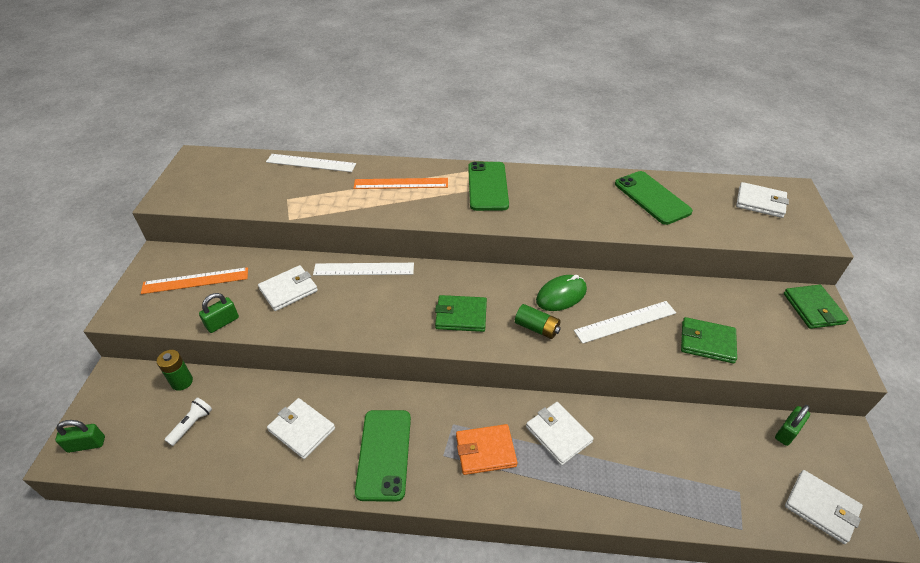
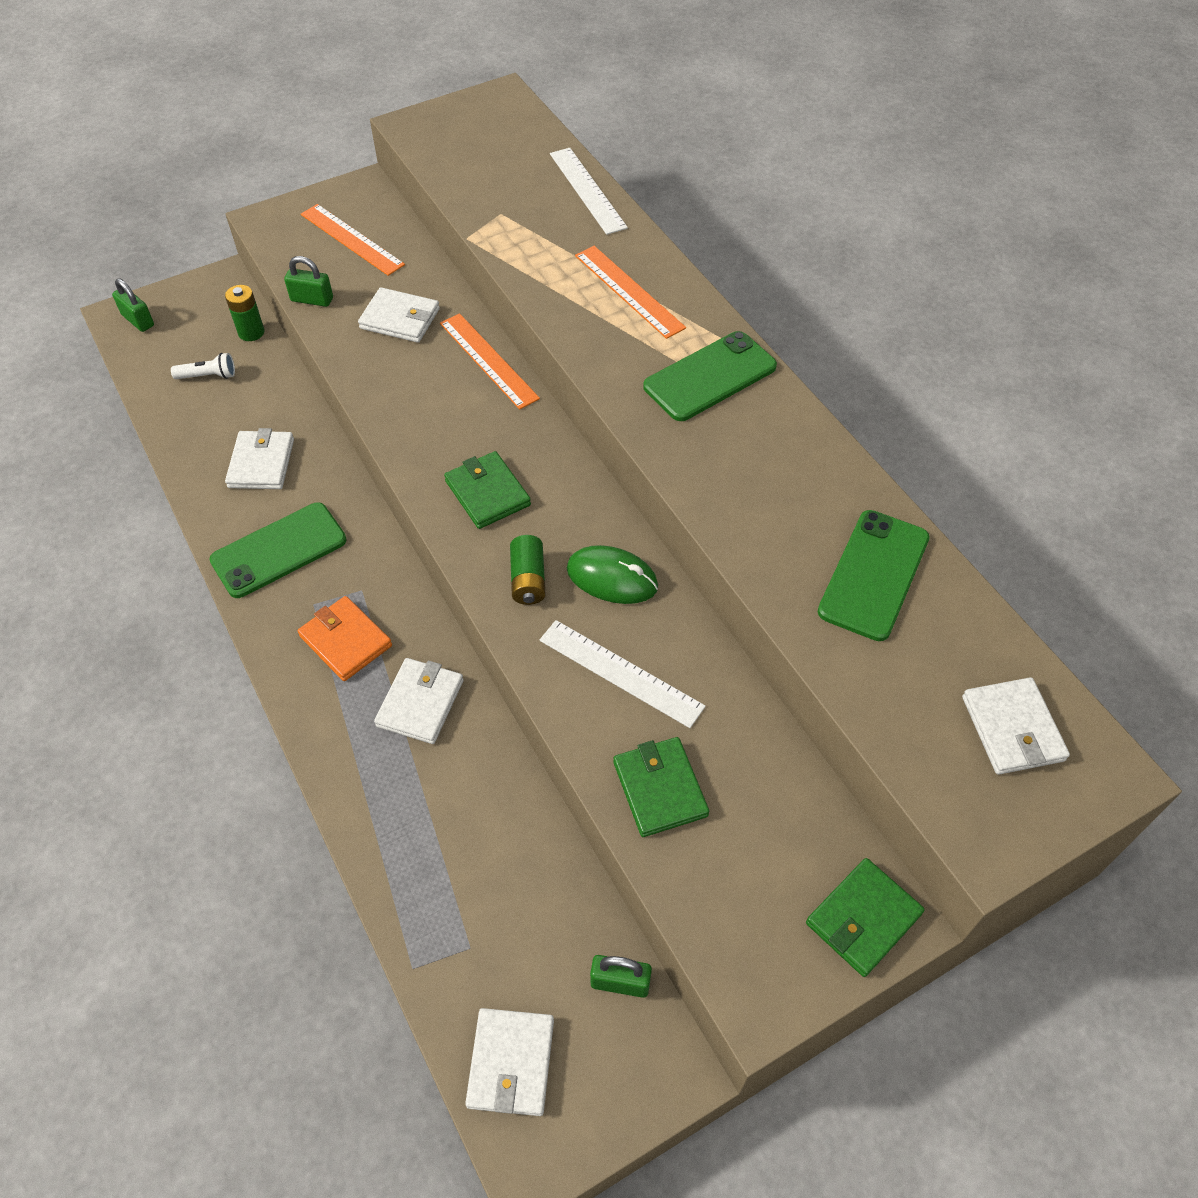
camera: 55 degrees right, 10 degrees up
(364, 269) = (488, 360): white ruler -> orange ruler

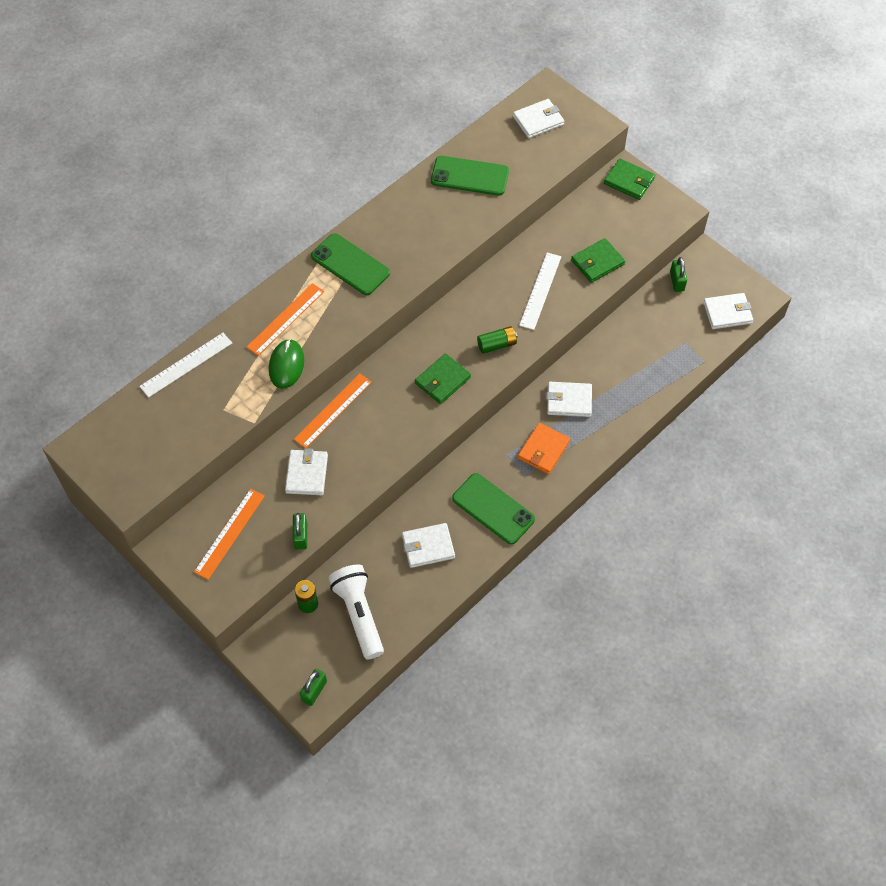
camera: 105 degrees left, 5 degrees up
(208, 376) = (359, 614): white flashlight -> white flashlight, size x2.07
(612, 578) = (483, 307): green mouse -> green mouse (286, 365)

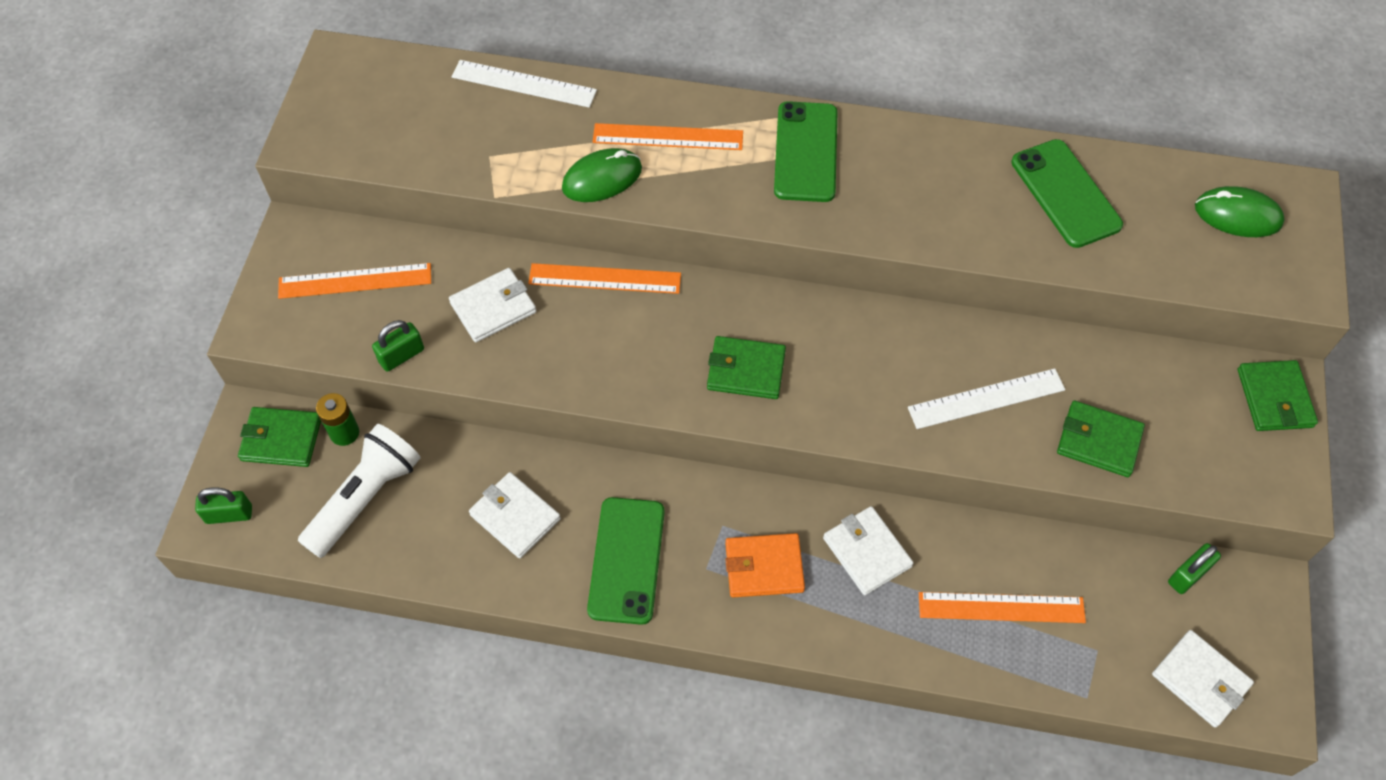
camera: 55 degrees right, 0 degrees up
(285, 639) = (281, 439): none -> green wallet
(497, 344) = (854, 399): green battery -> none
(538, 120) = (1237, 215): white wallet -> green mouse
(638, 365) = (1001, 607): none -> orange ruler

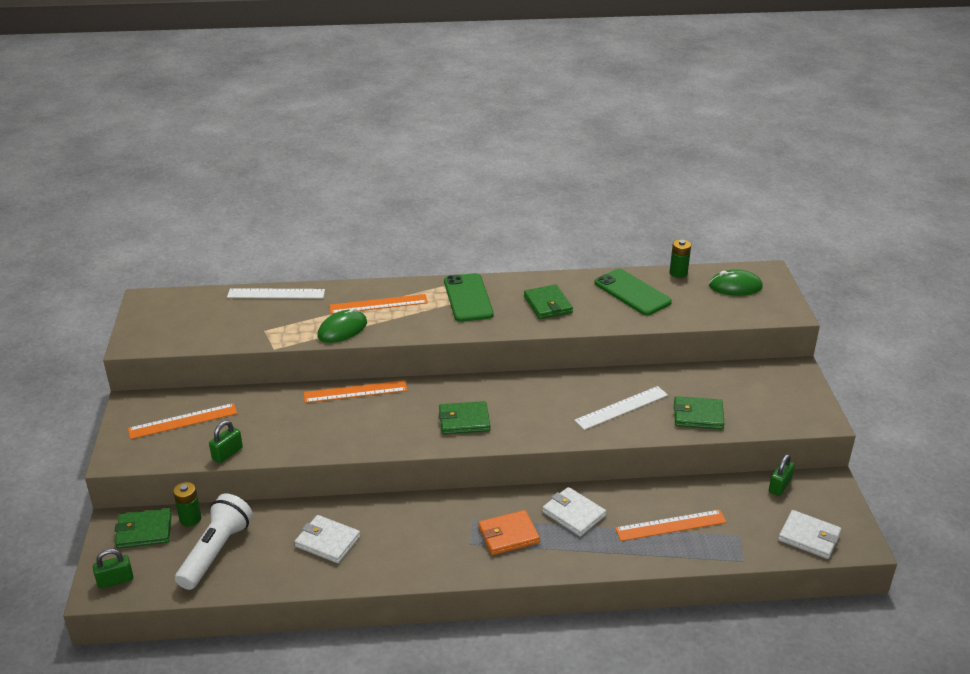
camera: 15 degrees left, 25 degrees down
(493, 307) = (284, 418): white wallet -> none
(626, 560) = (413, 550): green phone -> none
(1153, 166) = (678, 273): none -> green battery
(1274, 398) = (793, 377): green wallet -> green wallet (547, 304)

